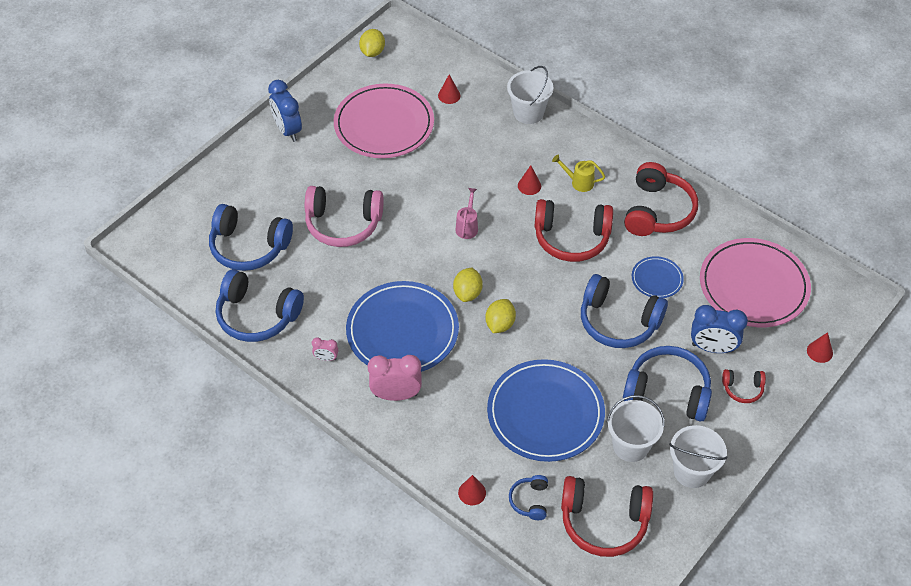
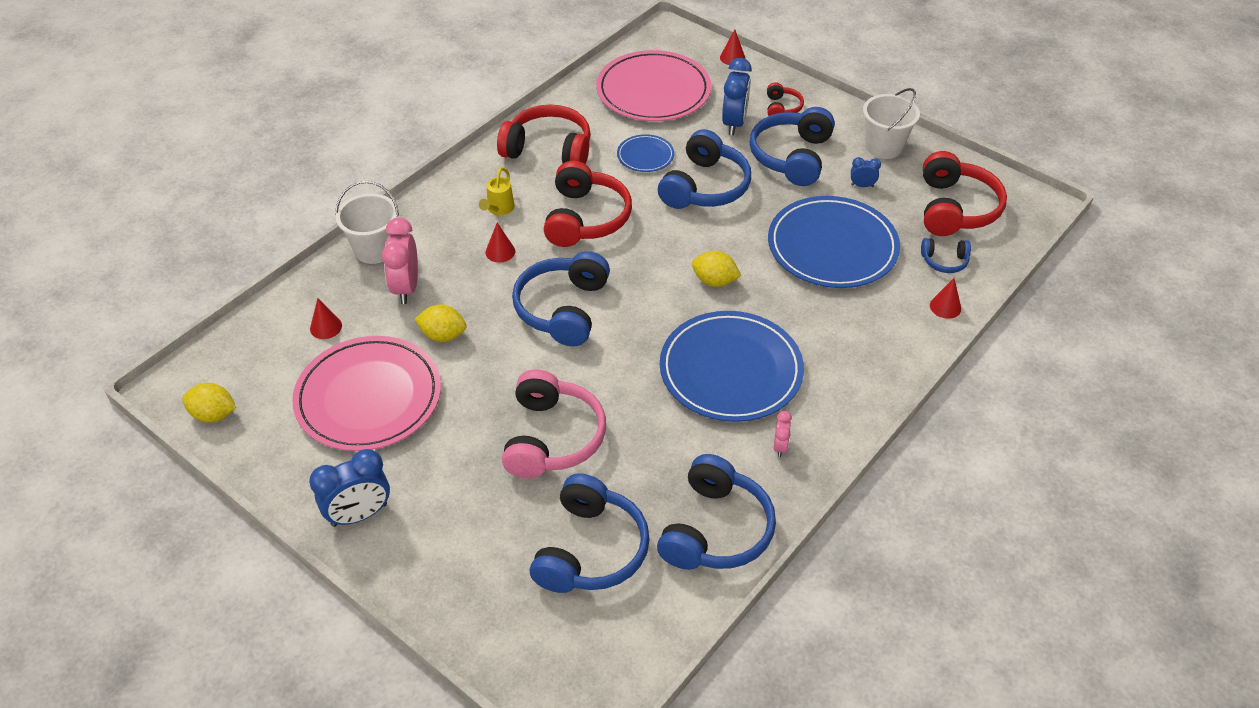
camera: 90 degrees left, 5 degrees down
(396, 395) = (827, 374): pink clock -> pink clock (406, 288)
(467, 226) = (563, 309): pink watering can -> blue headphones
(467, 293) = (669, 309): yellow lemon -> yellow lemon (443, 335)
(630, 446) = (862, 185): white bucket -> blue clock

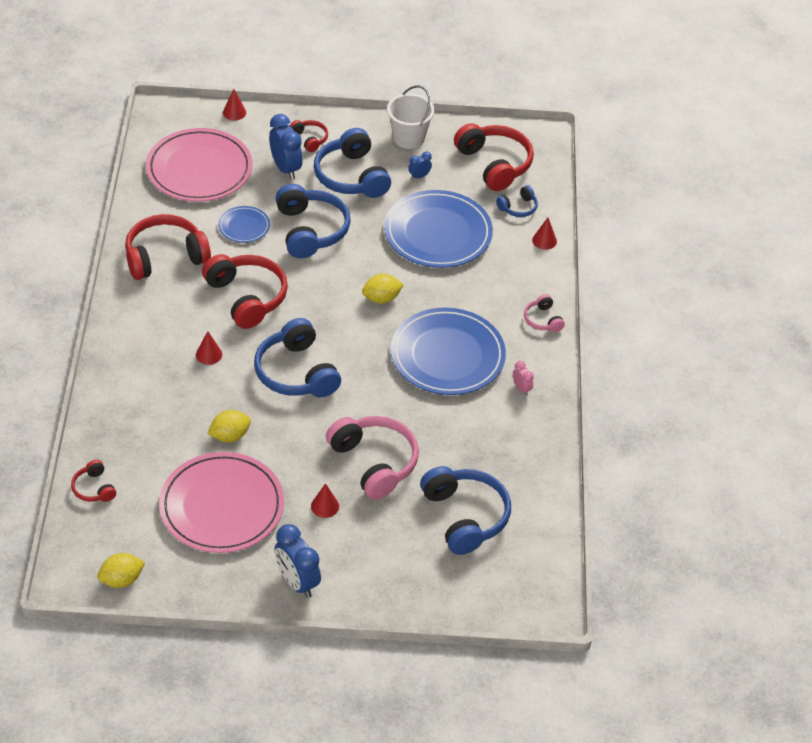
camera: 40 degrees left, 0 degrees up
(280, 317) = (94, 488): none -> red headphones
(326, 327) = (136, 476): red cone -> red cone (325, 506)
(359, 515) = (297, 582): blue clock -> blue clock turned 120 degrees clockwise
(374, 249) = (111, 401): white bucket -> none
(406, 288) = (166, 417): pink clock -> none
(499, 209) = (174, 323): yellow watering can -> none
(715, 529) = (528, 461): blue headphones -> none
(870, 387) = (543, 320): none -> pink headphones

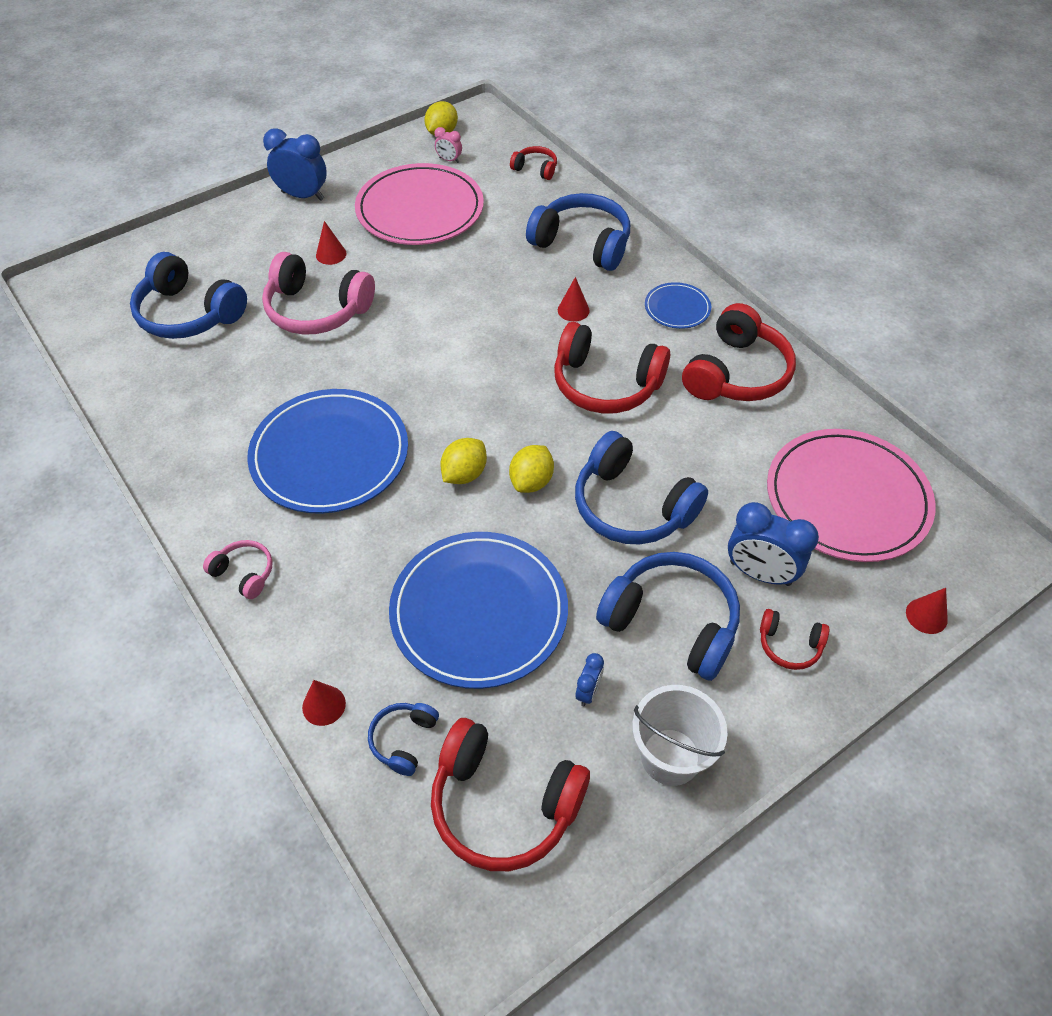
camera: 145 degrees right, 5 degrees up
(230, 436) = (472, 258): yellow lemon -> yellow lemon (531, 481)
(244, 226) = (707, 460): blue plate -> blue plate (677, 308)
(296, 372) = (472, 343): blue headphones -> blue headphones (582, 244)
(521, 388) = (214, 468): pink clock -> pink clock (449, 160)

